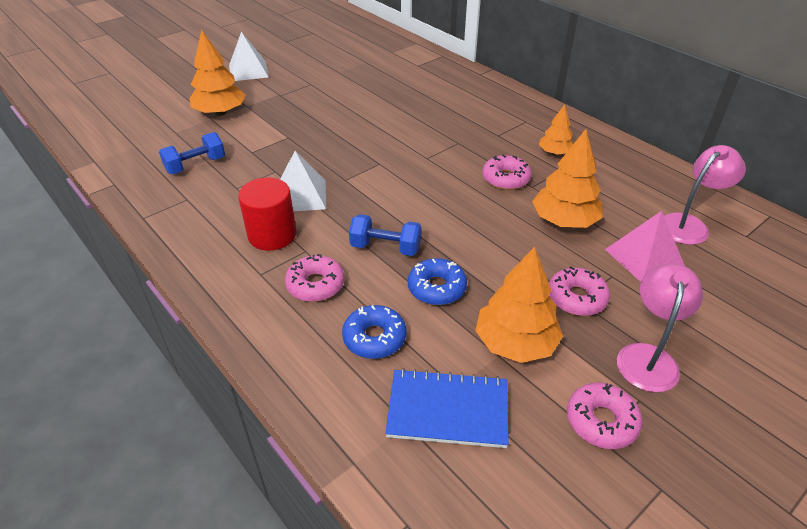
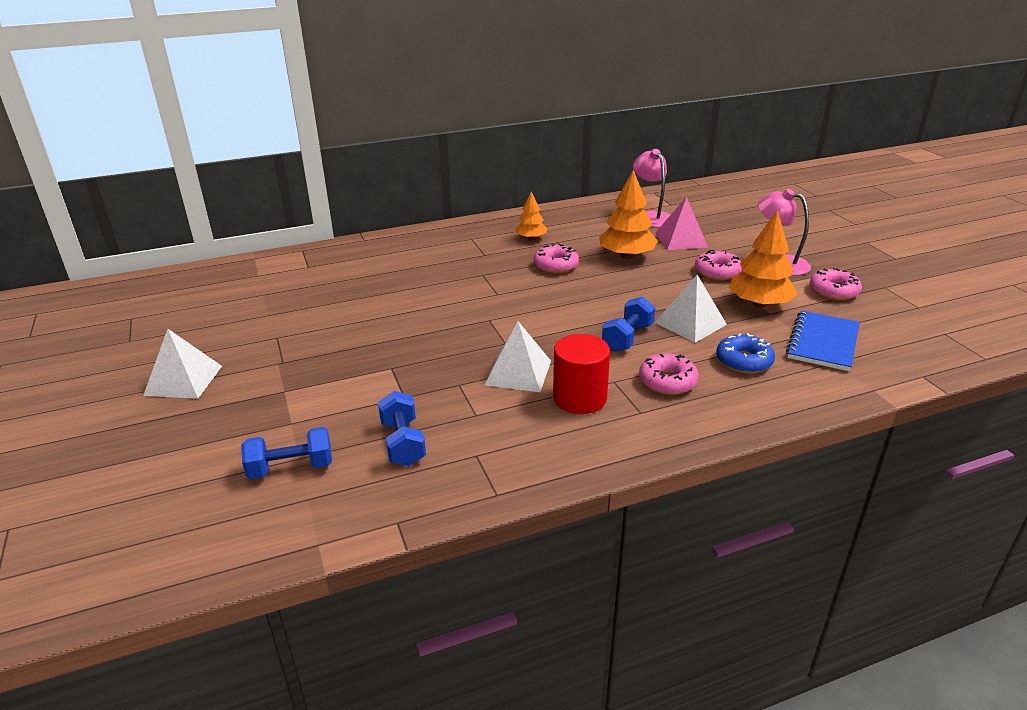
camera: 70 degrees left, 10 degrees down
(164, 132) = (291, 468): none -> blue dumbbell
(220, 112) = (282, 413): orange tree -> none
(436, 288) = (690, 323): blue donut -> white pyramid

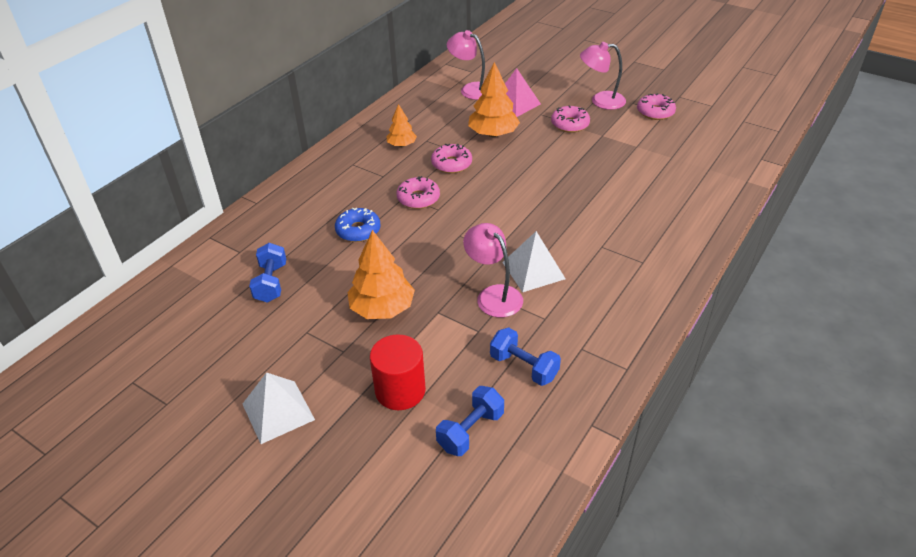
camera: 35 degrees left, 10 degrees up
(455, 376) = (493, 295): none -> pink lamp
(579, 398) = (596, 270): red cylinder -> red cylinder (400, 390)
(627, 337) = (572, 207): blue dumbbell -> blue dumbbell (271, 283)
(667, 381) = (633, 230): pink donut -> pink donut (418, 198)
(690, 323) = (598, 176): white pyramid -> none
(743, 361) = (660, 193): blue donut -> blue donut (358, 230)
(759, 304) = (623, 141): orange tree -> orange tree (382, 308)
(823, 342) = (688, 157): blue notebook -> none

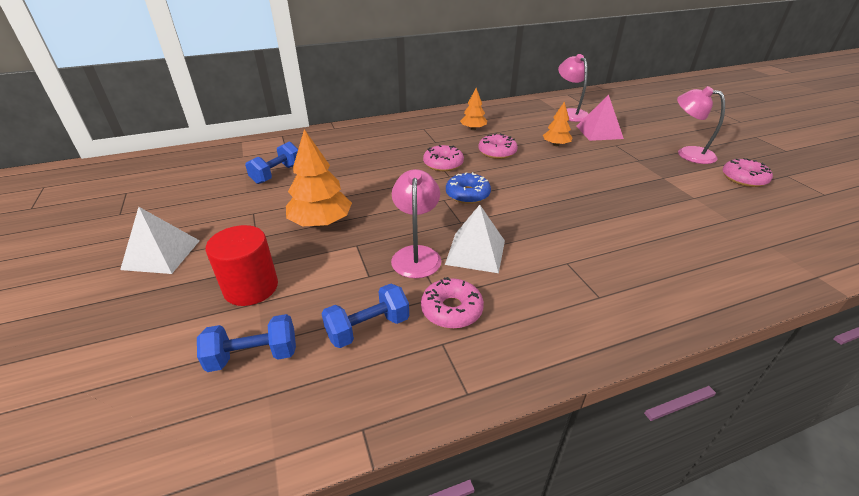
camera: 35 degrees right, 5 degrees down
(358, 230) = (374, 167): blue donut -> blue donut (467, 194)
(493, 134) = (556, 145): orange tree -> orange tree, size x0.59
(523, 367) = (368, 328): blue dumbbell -> blue dumbbell turned 75 degrees clockwise
(570, 124) = (637, 160): pink donut -> pink donut (451, 310)

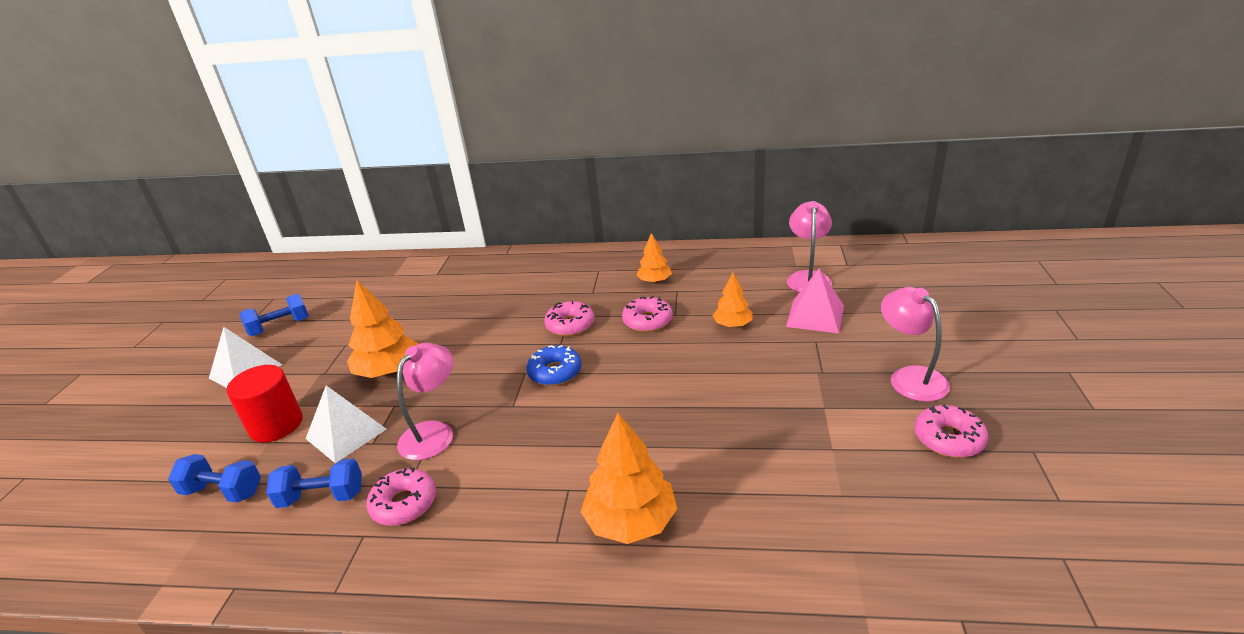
camera: 30 degrees right, 5 degrees down
(277, 174) = (402, 303): blue dumbbell -> blue dumbbell (280, 327)
(475, 252) = (490, 446): white pyramid -> white pyramid (346, 433)
(632, 269) = (631, 521): none -> orange tree

